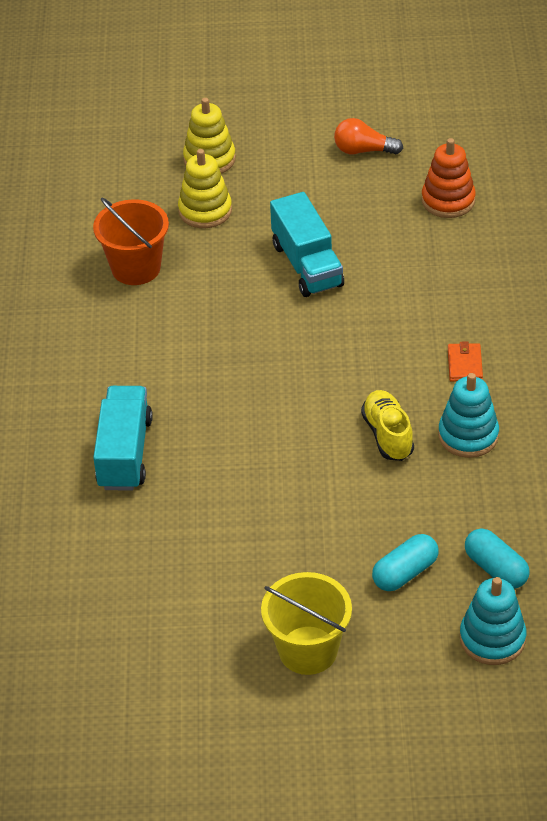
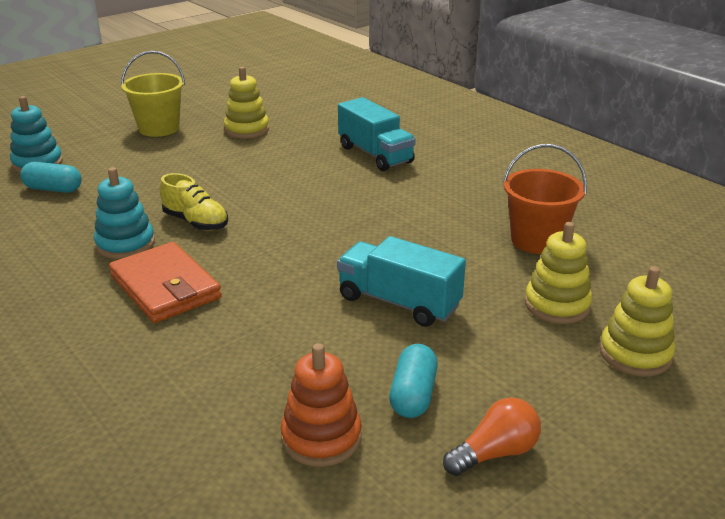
camera: 140 degrees right, 15 degrees down
(209, 585) = (247, 130): none -> yellow stacking toy
(405, 573) = (121, 169): turquoise capsule -> turquoise capsule (413, 395)
(464, 364) = (165, 287): orange wallet -> orange wallet, size x2.08

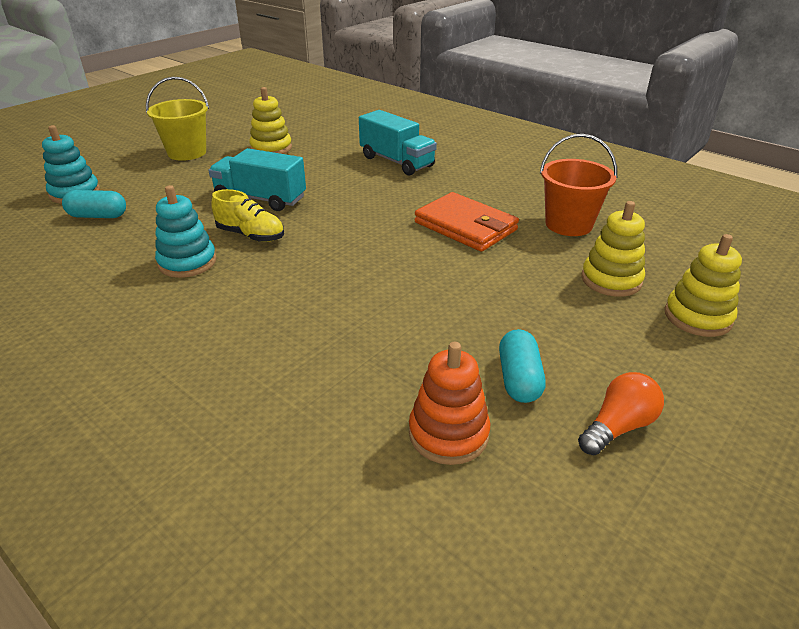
camera: 10 degrees left, 5 degrees up
(165, 287) = (241, 300): orange wallet -> orange wallet (465, 226)
(399, 302) = (470, 292): turquoise truck -> turquoise truck (260, 199)

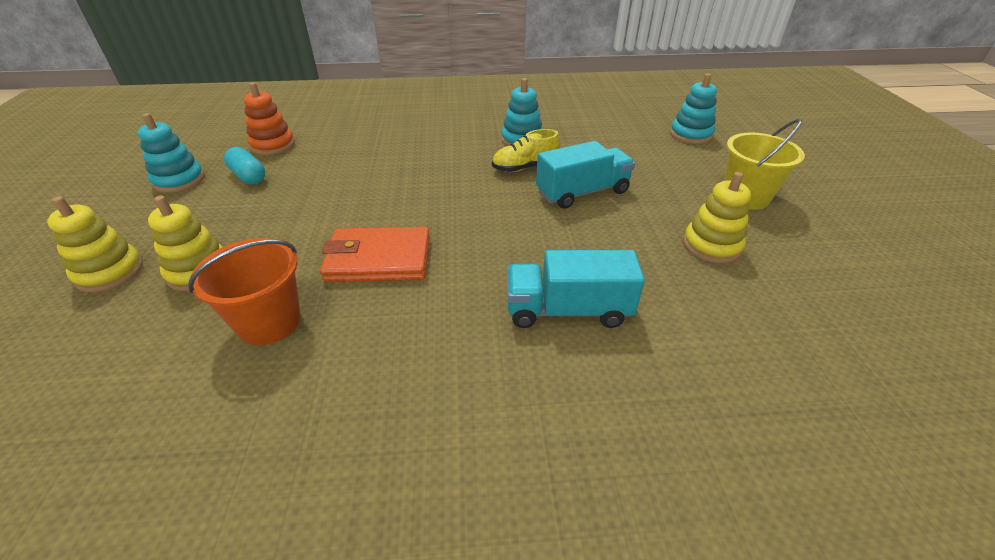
camera: 135 degrees right, 5 degrees up
(98, 216) = (635, 133): turquoise capsule -> none
(618, 426) = (179, 180): orange light bulb -> turquoise stacking toy

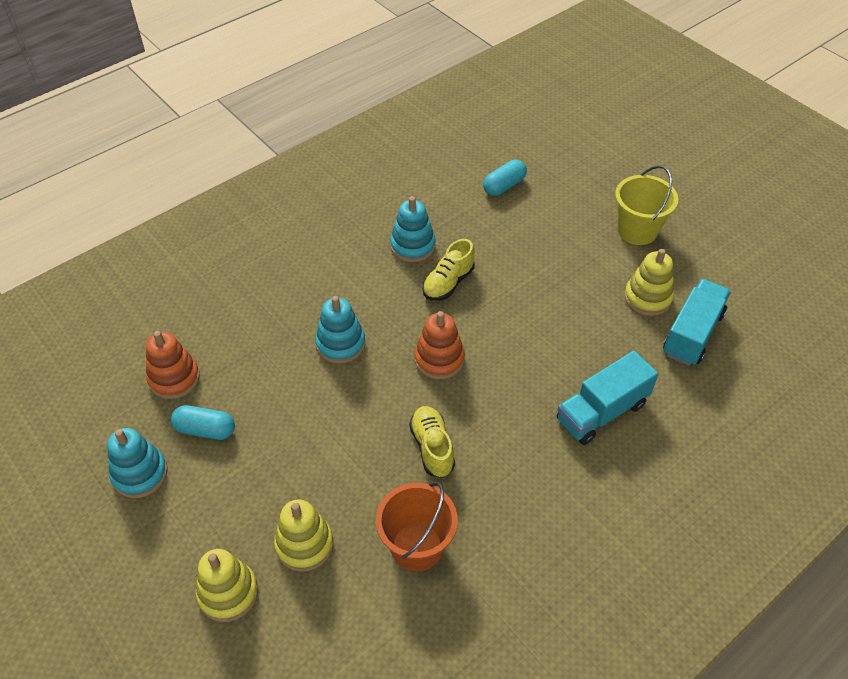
camera: 35 degrees left, 10 degrees up
(378, 259) = (432, 447): orange wallet -> yellow shoe
(459, 207) = (439, 359): none -> orange stacking toy
(582, 192) = (519, 289): turquoise truck -> turquoise truck (692, 334)
(638, 133) = (504, 186): none -> turquoise capsule
(691, 135) = (548, 167): turquoise stacking toy -> turquoise stacking toy (340, 344)

